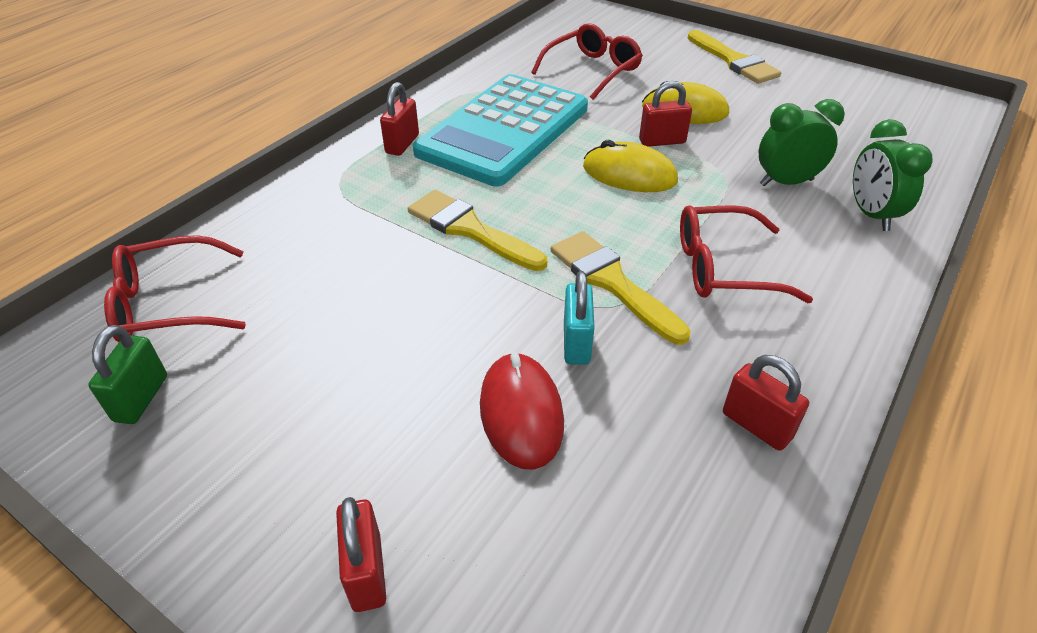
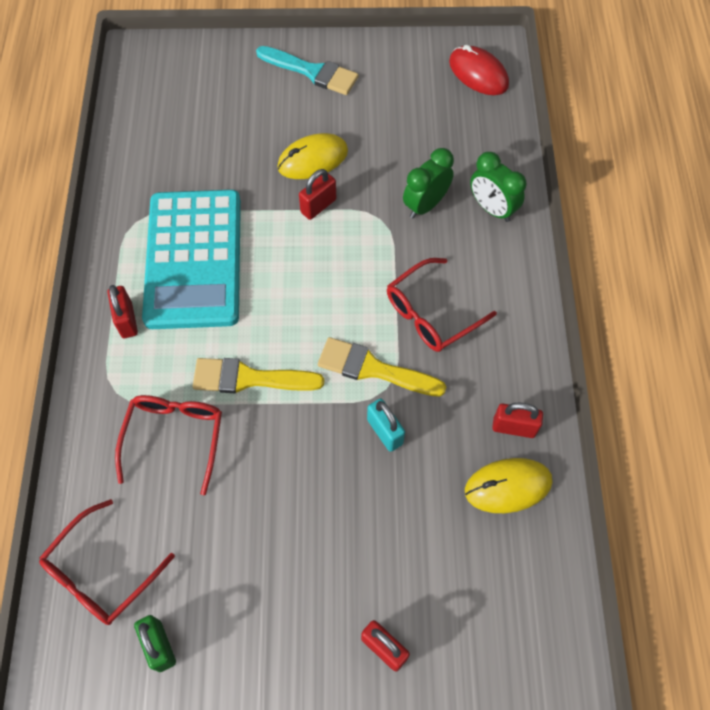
camera: 35 degrees left, 20 degrees up
(521, 413) = (389, 502): red mouse -> red mouse (478, 73)
(592, 70) = (209, 143): red glasses -> red glasses (174, 437)
(629, 174) = (318, 256): yellow mouse -> yellow mouse (508, 486)
(734, 61) = (312, 72): yellow brush -> turquoise brush

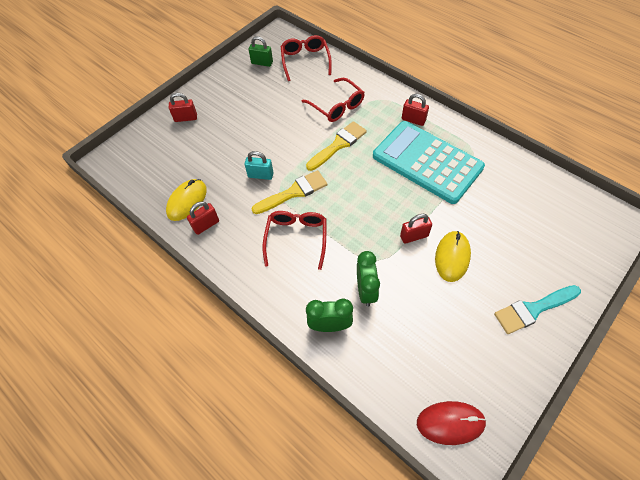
camera: 135 degrees right, 5 degrees down
(318, 206) = (414, 236): red padlock -> red padlock turned 75 degrees clockwise

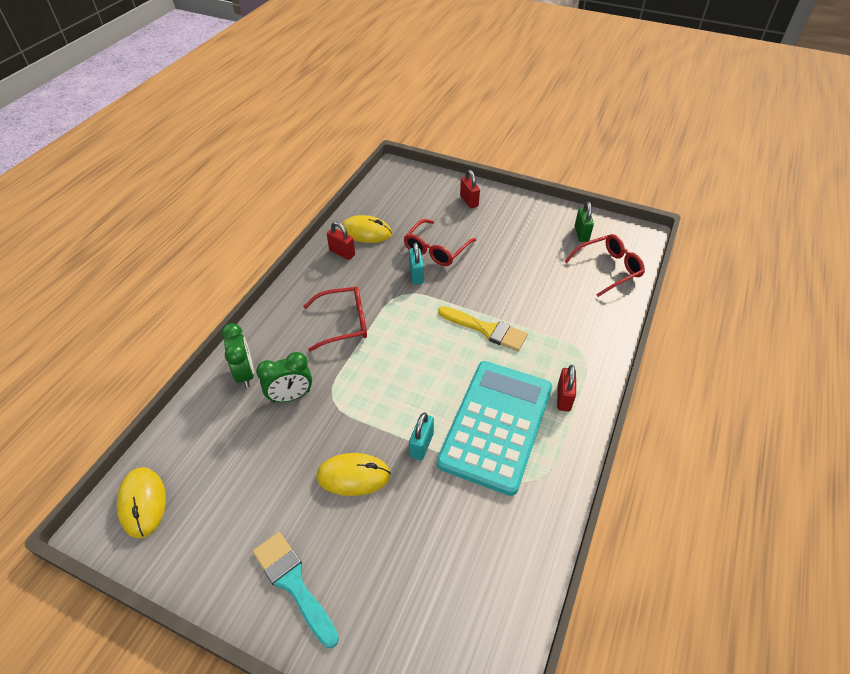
camera: 70 degrees right, 10 degrees down
(294, 192) = (402, 306): yellow brush -> none
(337, 106) = (548, 315): red glasses -> red glasses (436, 250)
(414, 236) = (374, 430): red padlock -> none
(434, 209) = (421, 445): none -> turquoise padlock
(450, 423) = (142, 503): red mouse -> yellow mouse

